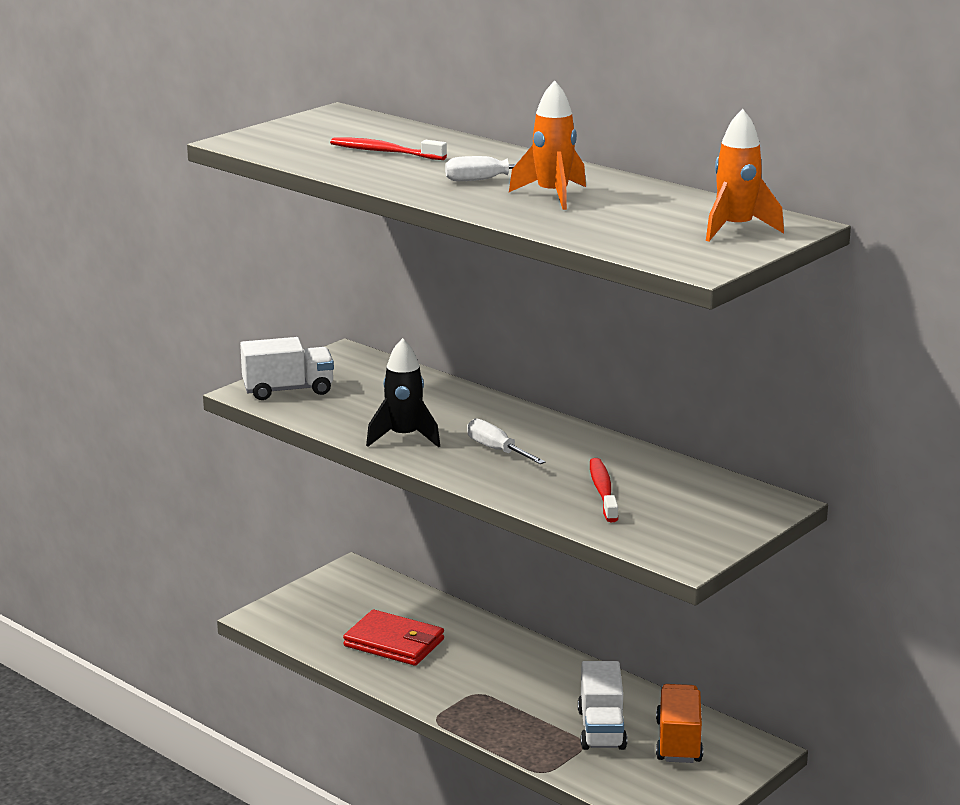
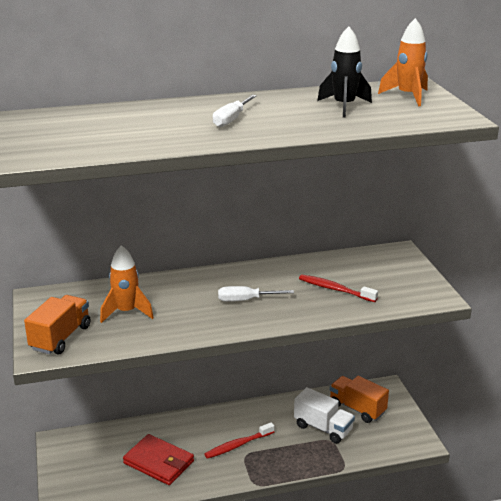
camera: 55 degrees left, 5 degrees up
(288, 390) = (60, 338): white truck -> orange truck
(384, 152) = (125, 128): red toothbrush -> red toothbrush (238, 445)
(394, 643) = (159, 462): red wallet -> red wallet turned 60 degrees clockwise
(404, 437) = (189, 323): black rocket -> black rocket (344, 106)
(552, 195) = (288, 114): orange rocket -> orange rocket (126, 312)

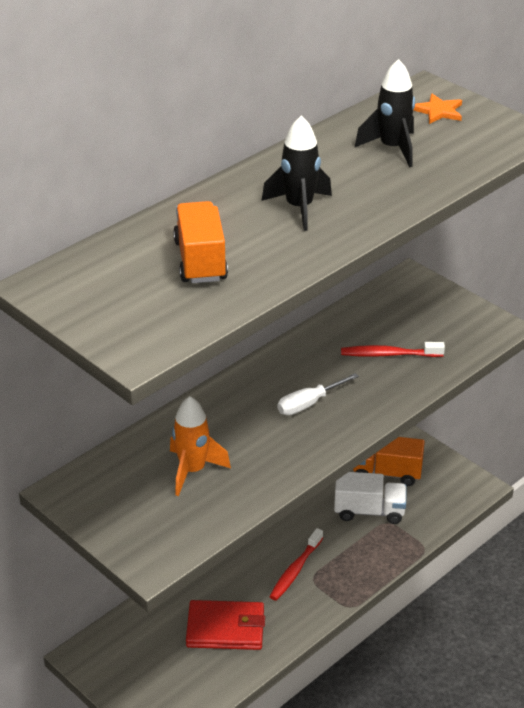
camera: 30 degrees left, 10 degrees up
(60, 338) = (152, 533): orange truck -> orange truck (200, 261)
(231, 120) = (299, 208): white screwdriver -> black rocket
(407, 96) = (438, 111): orange rocket -> orange star

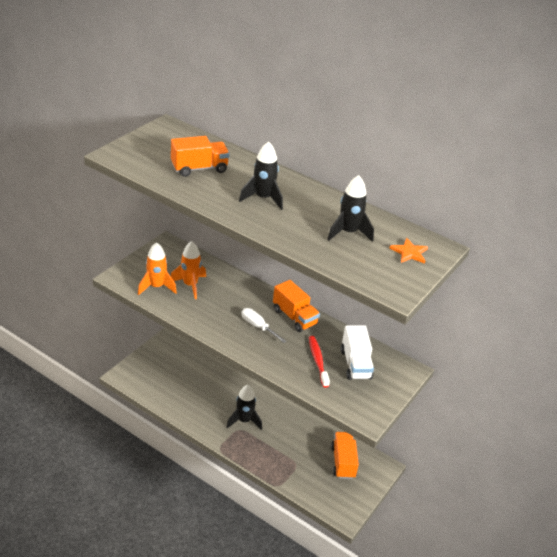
camera: 75 degrees right, 0 degrees up
(189, 513) = (156, 287): none -> orange rocket
(225, 628) = (193, 393): red wallet -> none
(290, 363) = (294, 317): none -> orange truck
(295, 570) = (244, 421): red toothbrush -> black rocket
(369, 511) = (304, 454): white truck -> white truck (355, 364)

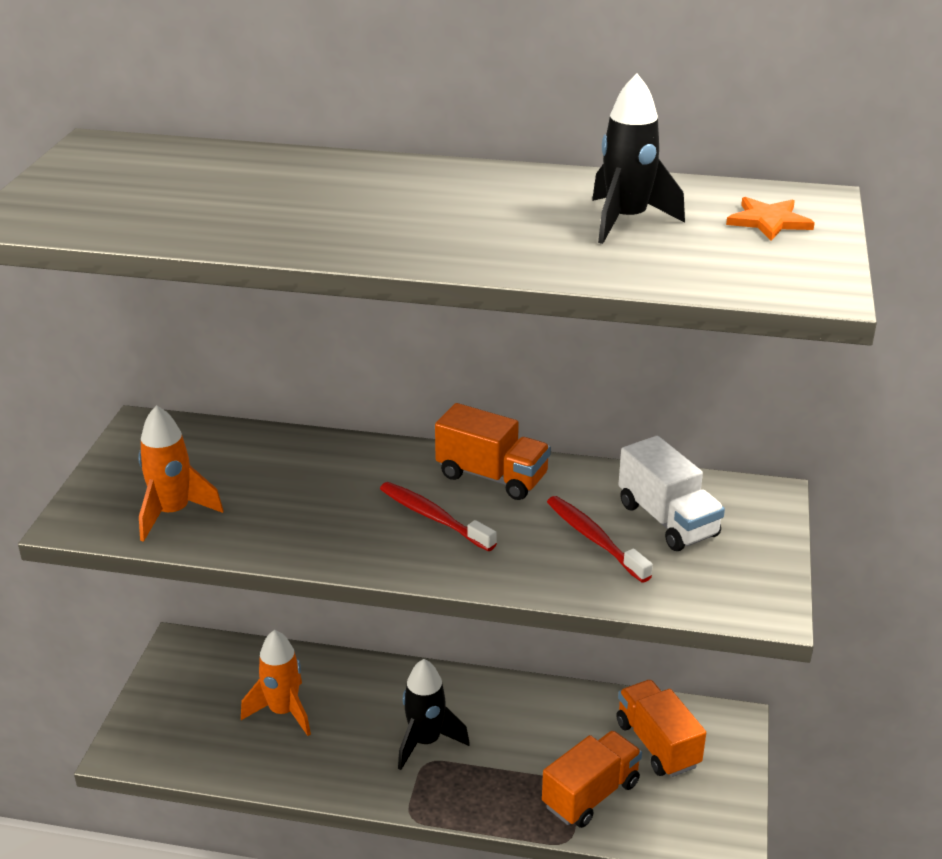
camera: 20 degrees left, 5 degrees down
(190, 285) = (243, 487): orange rocket -> orange rocket (283, 712)
(199, 168) = (227, 196): orange truck -> orange truck (590, 794)
(257, 326) = (433, 517): white screwdriver -> red toothbrush
(263, 198) = (406, 211): black rocket -> none

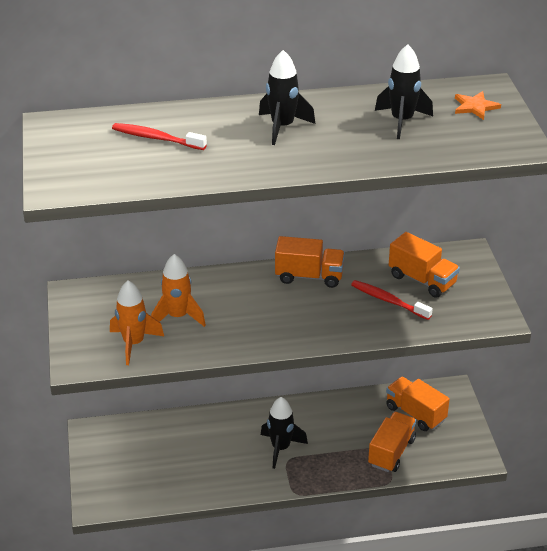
camera: 20 degrees left, 5 degrees up
(283, 712) = (183, 454): orange rocket -> orange rocket (178, 316)
(425, 199) = (282, 127): none -> black rocket
(433, 517) = (290, 309): red toothbrush -> red toothbrush (156, 138)
(667, 520) = (422, 280): white truck -> orange truck

